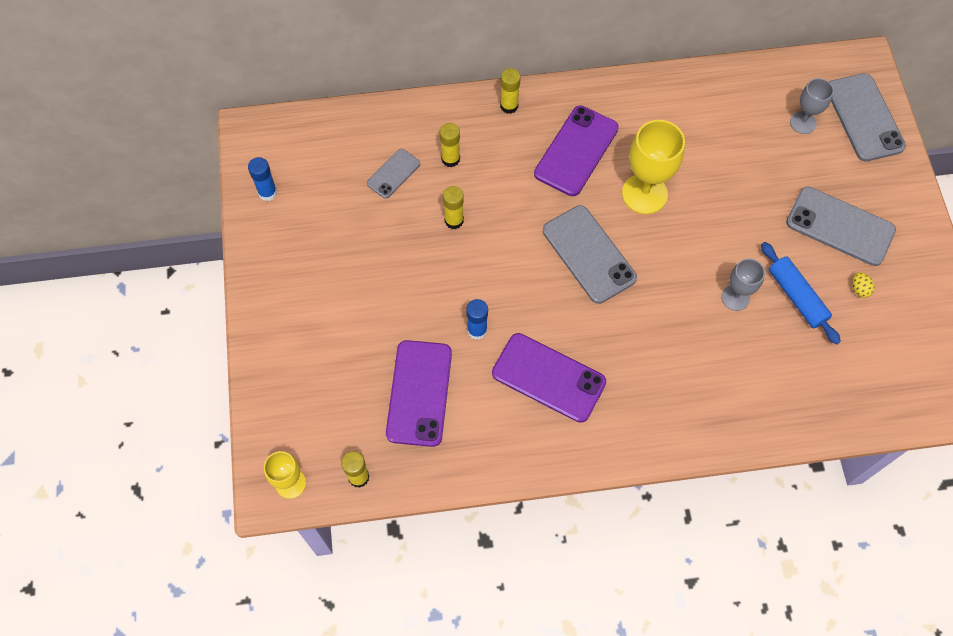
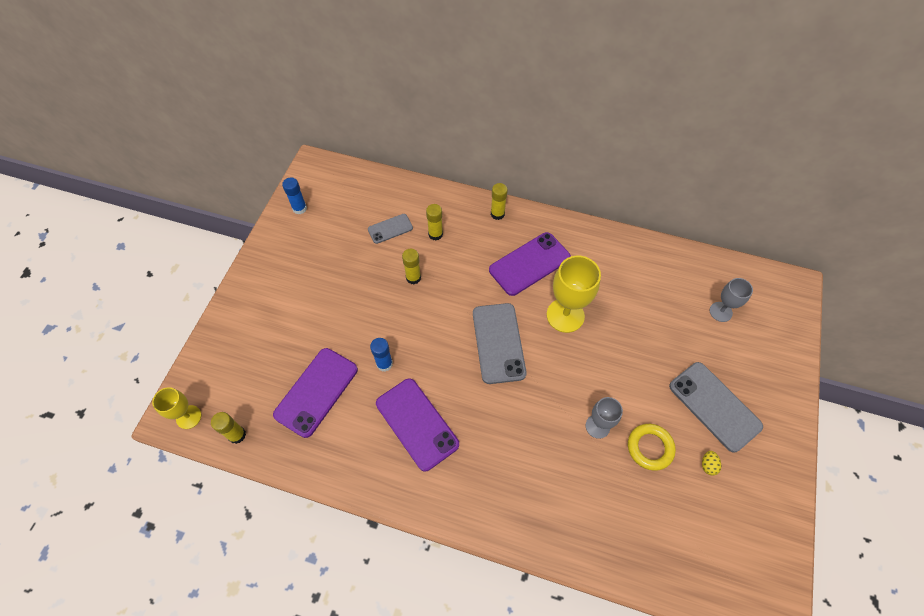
camera: 25 degrees right, 5 degrees down
(796, 296) = (650, 448): blue rolling pin -> yellow ring
(864, 117) = (775, 328): grey phone -> none

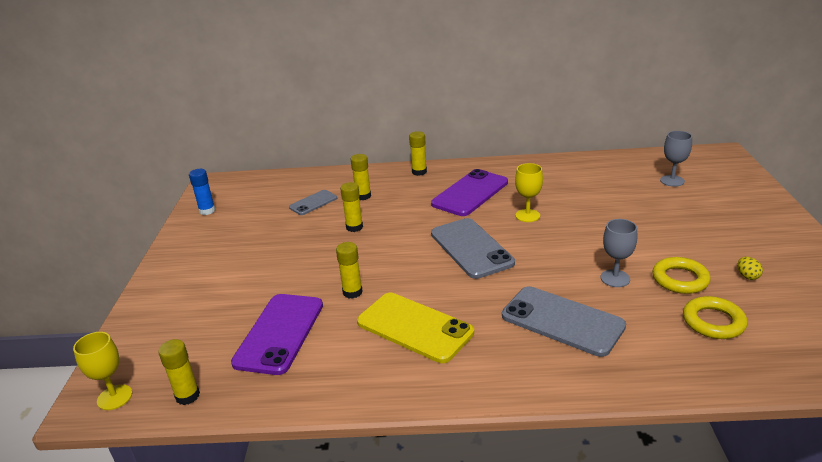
camera: 15 degrees left, 30 degrees down
(384, 364) = (352, 292): blue glue stick -> yellow glue stick
(417, 423) = (414, 327): purple phone -> yellow phone
(565, 315) = (527, 215): yellow goblet -> yellow goblet, size x0.59
(647, 507) = (713, 322): none -> yellow ring
(714, 406) = (718, 236): grey phone -> grey phone (562, 321)

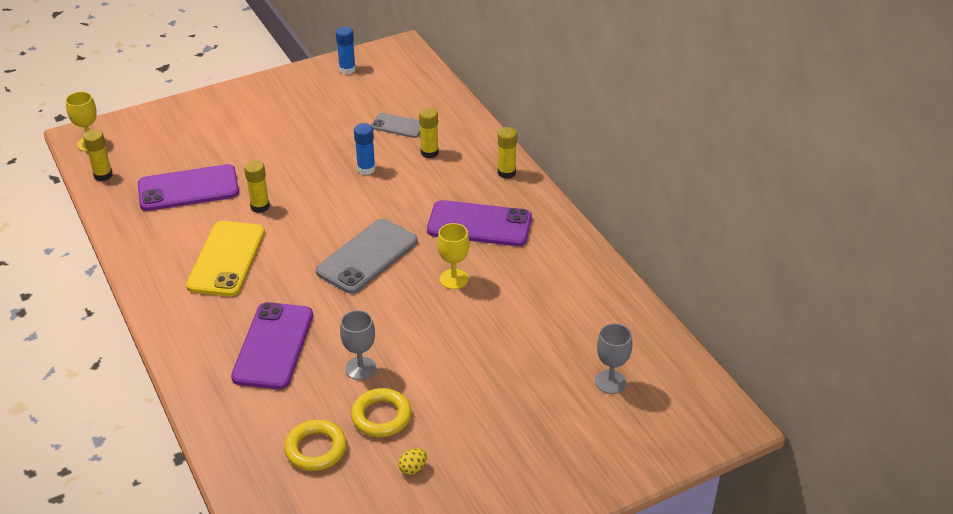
camera: 60 degrees right, 10 degrees up
(354, 227) = (366, 169): yellow glue stick -> blue glue stick
(562, 321) = (273, 346): grey phone -> purple phone

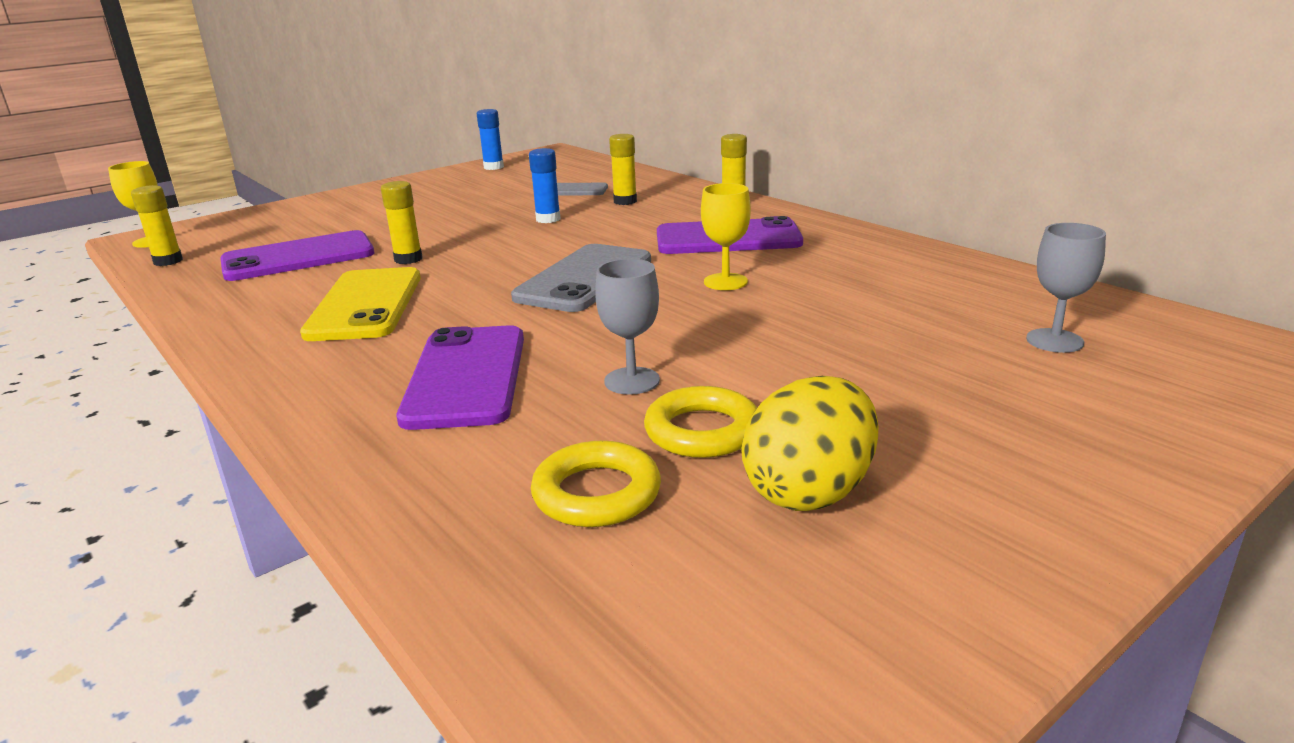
camera: 10 degrees left, 15 degrees down
(413, 468) = (809, 491): yellow egg -> yellow egg, size x2.43

